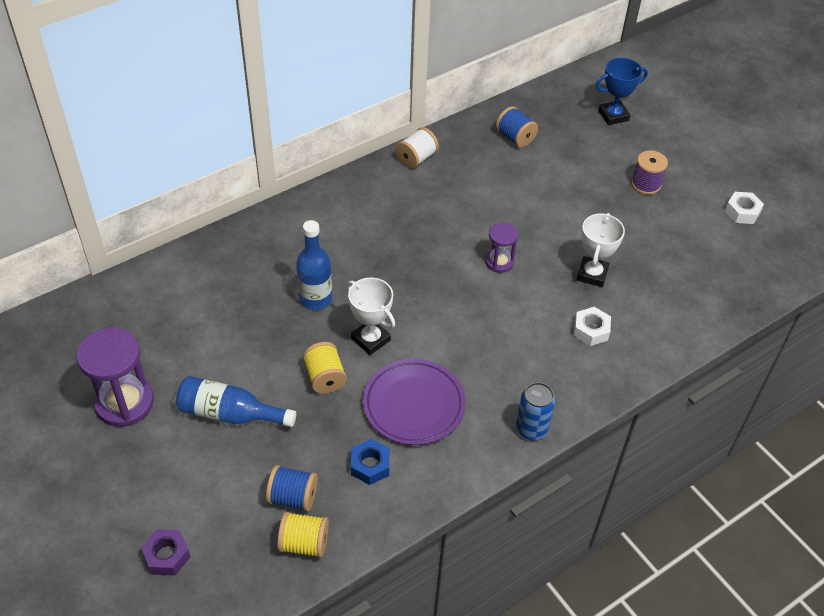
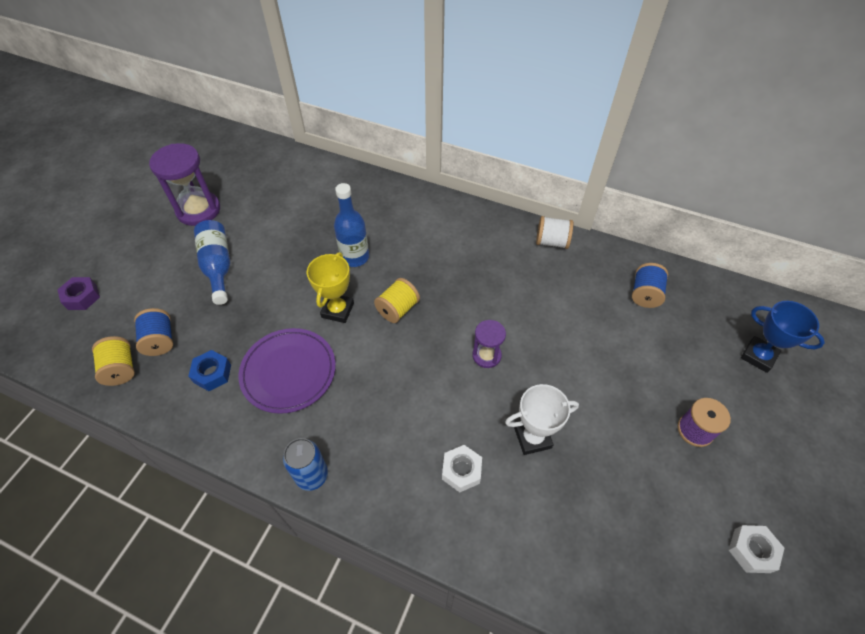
camera: 60 degrees right, 5 degrees up
(325, 377) = (282, 302): yellow spool -> yellow spool (397, 309)
(371, 339) = (337, 310): white trophy -> yellow trophy

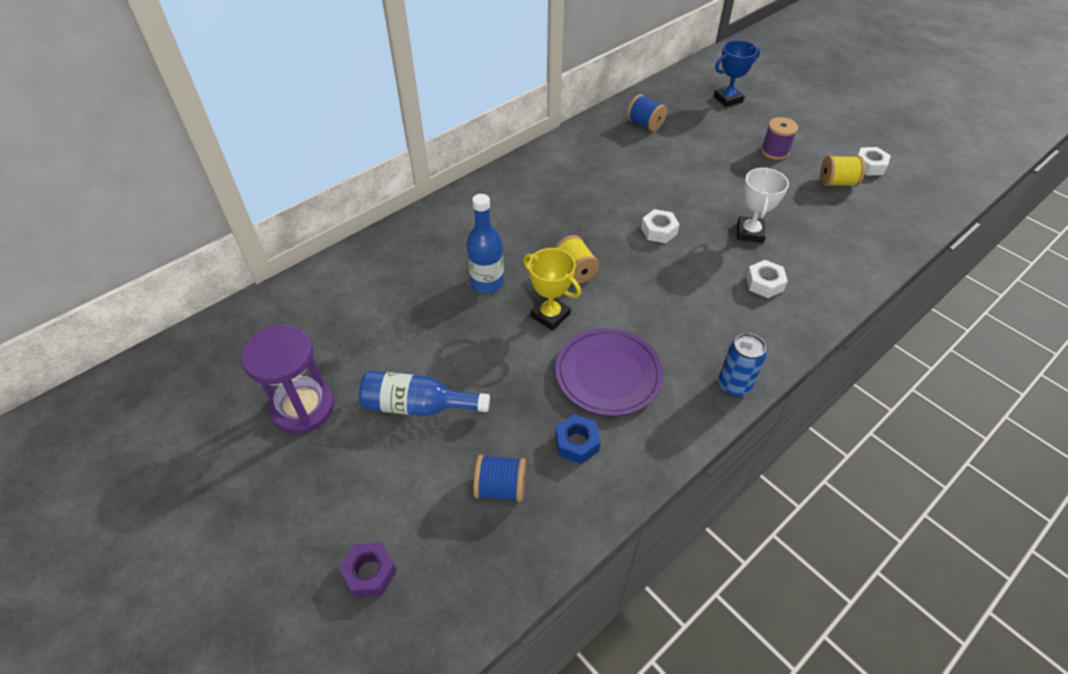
camera: 65 degrees left, 5 degrees down
(121, 369) = (522, 538): yellow spool -> yellow spool (837, 182)
(486, 355) = (659, 231): purple hourglass -> white nut
(551, 242) = (558, 150): white spool -> none

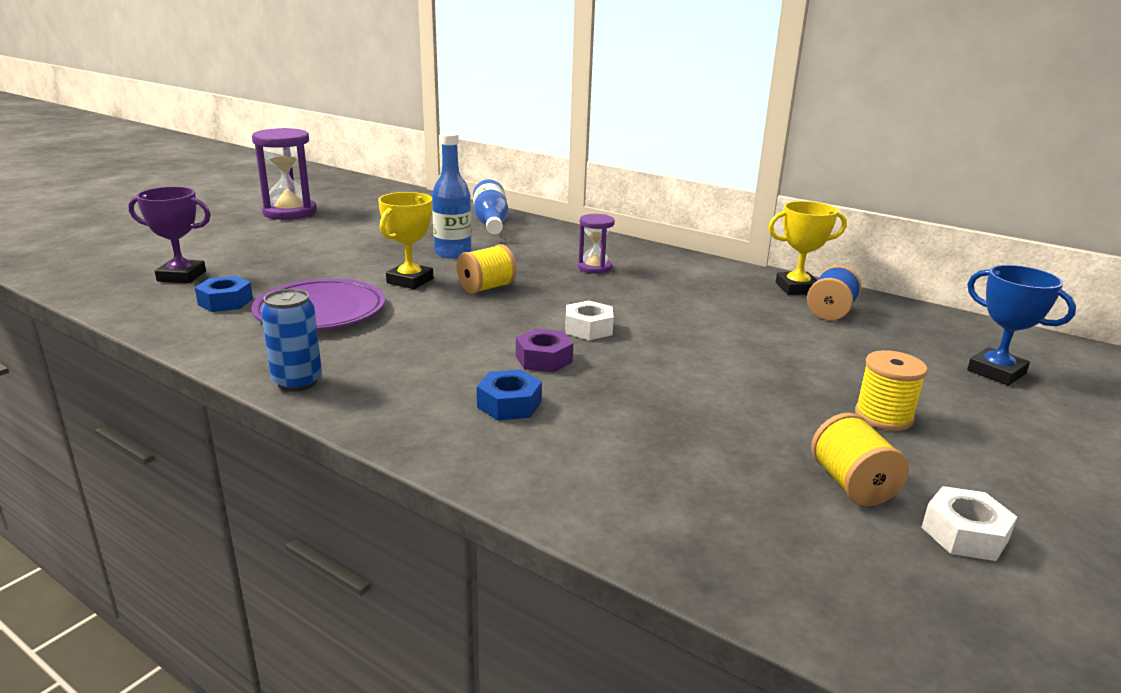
camera: 75 degrees right, 25 degrees down
(370, 573) = (118, 244): purple nut -> purple nut (544, 359)
(418, 406) = (286, 243): blue bottle -> blue bottle (491, 223)
(501, 488) = (181, 276): blue spool -> purple trophy
(544, 206) = (594, 268): none -> purple hourglass
(604, 125) = (797, 288): none -> yellow trophy
(750, 233) = (627, 393): white trophy -> none
(764, 283) = (509, 404): white nut -> blue nut
(775, 151) = (883, 416): purple spool -> yellow spool

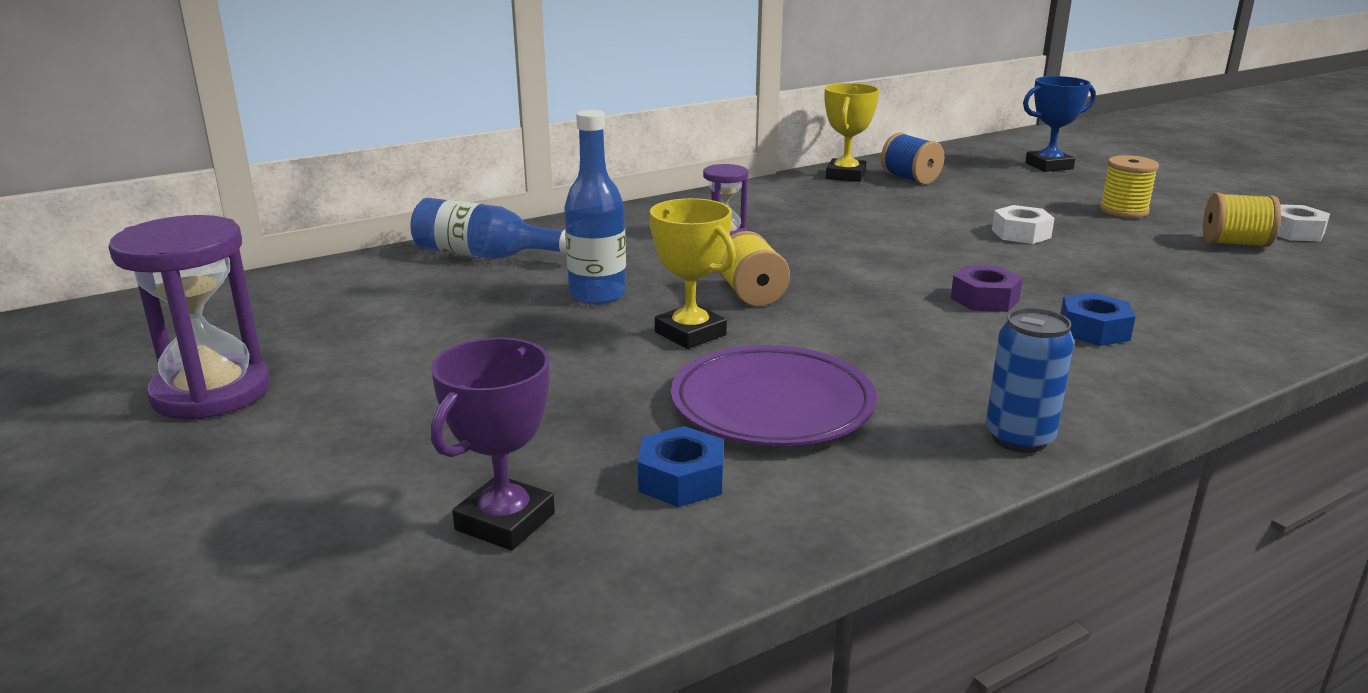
camera: 65 degrees left, 0 degrees up
(588, 328) = (909, 267): white nut -> white nut (1021, 234)

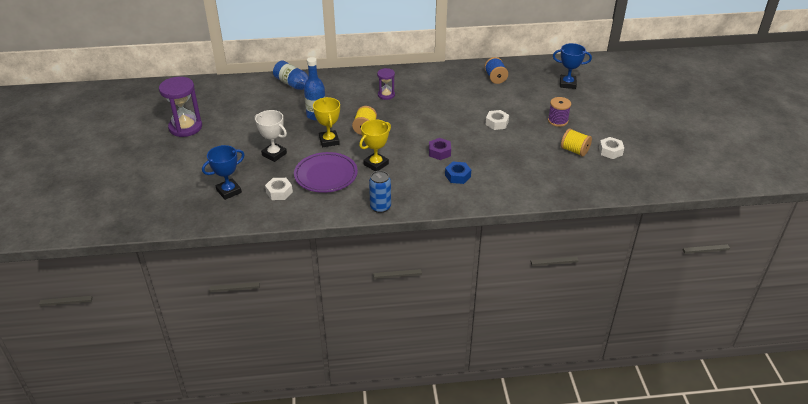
camera: 25 degrees right, 15 degrees up
(505, 521) = (229, 191): purple trophy -> blue trophy
(565, 393) = (274, 154): none -> white trophy
(681, 479) = (279, 192): blue nut -> white nut
(845, 175) = (470, 70): yellow trophy -> yellow trophy (376, 164)
(1123, 211) = (557, 121): yellow spool -> purple spool

